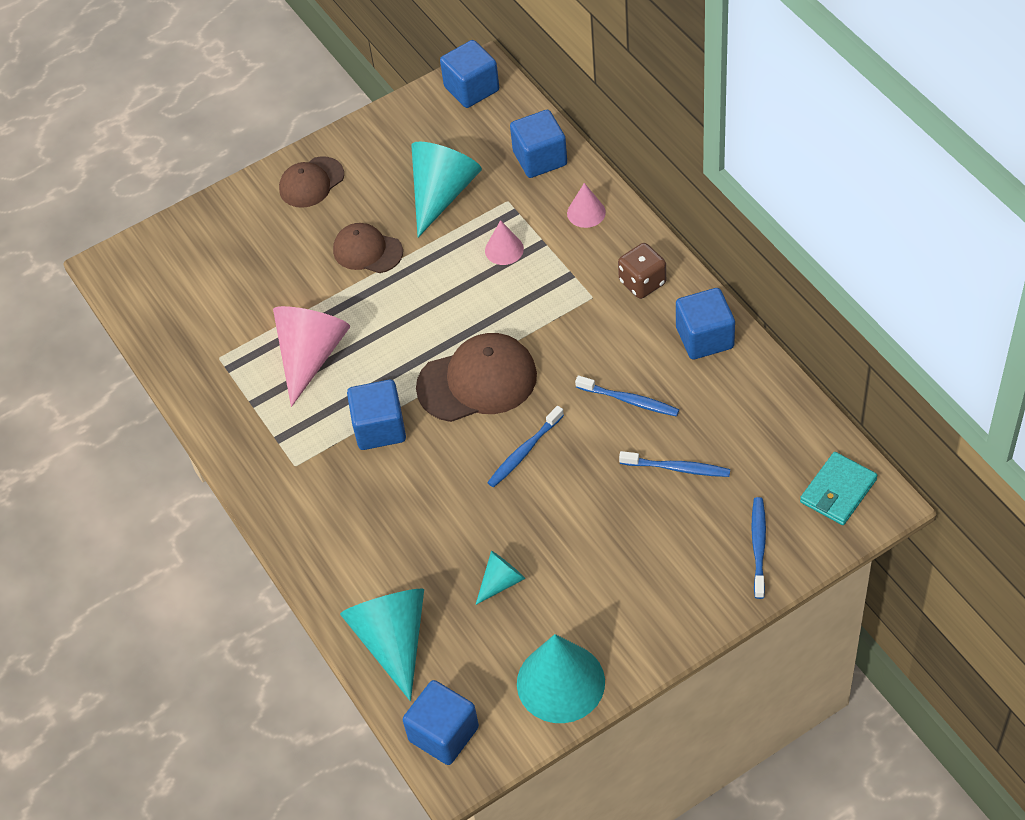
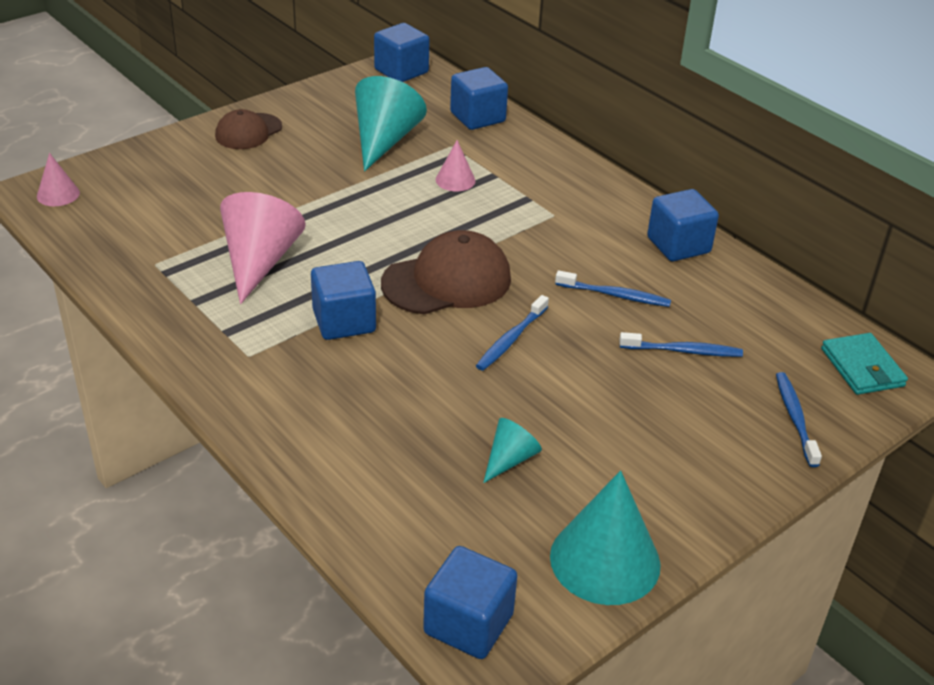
camera: 15 degrees left, 15 degrees down
(367, 251) = (313, 181): brown cap -> none
(392, 640) = (387, 523): turquoise cone -> none
(586, 212) = (532, 154): pink cone -> pink cone (58, 194)
(642, 282) = (602, 204): brown dice -> none
(838, 491) = (862, 367): turquoise wallet -> turquoise wallet turned 45 degrees counterclockwise

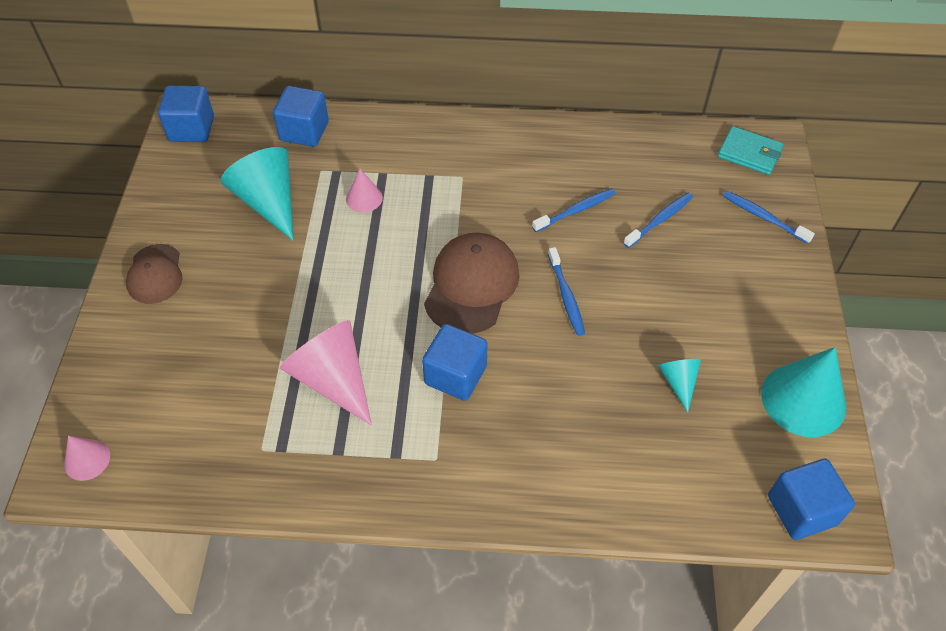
camera: 45 degrees left, 15 degrees up
(678, 245) = (559, 142): blue cube -> none

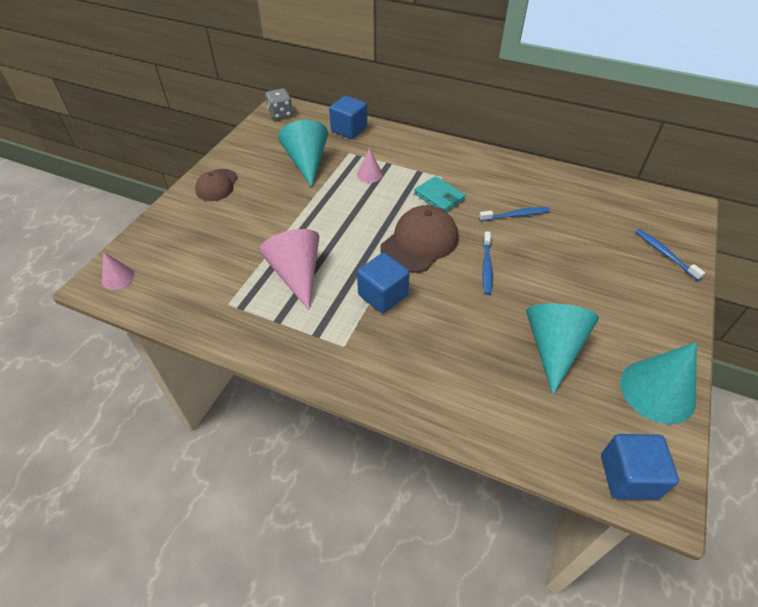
camera: 20 degrees right, 5 degrees down
(191, 129) = (280, 114): blue cube -> grey dice
(660, 220) = (578, 236): blue toothbrush -> none
(678, 382) = (553, 348): turquoise cone -> turquoise cone, size x1.94
(749, 153) = (666, 210): turquoise wallet -> turquoise wallet (439, 197)

